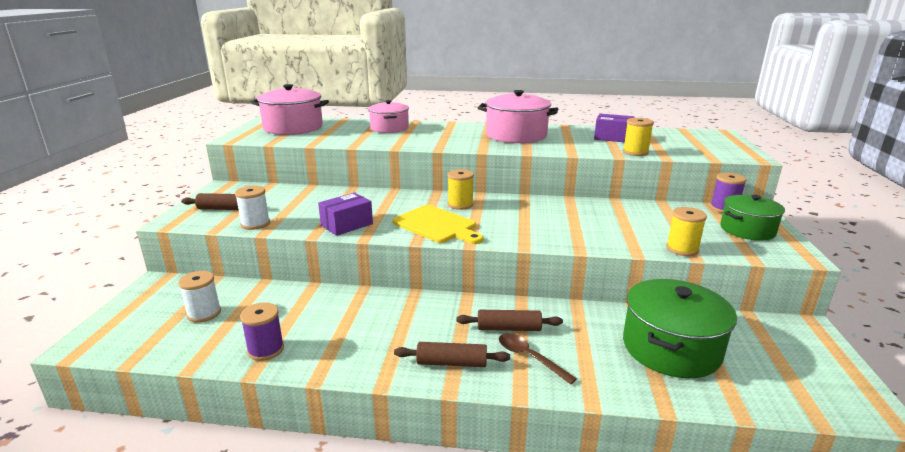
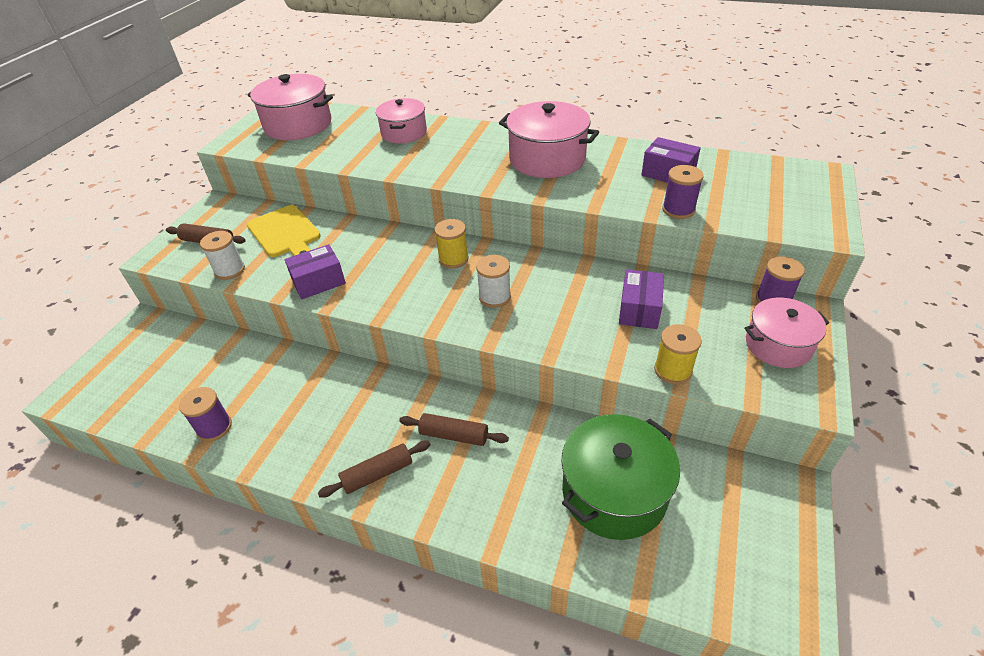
camera: 15 degrees right, 20 degrees up
(204, 313) = (174, 370): white spool -> white spool (494, 297)
(437, 225) = (412, 294): yellow cutting board -> yellow cutting board (285, 233)
(451, 363) = (377, 474): brown rolling pin -> brown rolling pin turned 45 degrees counterclockwise
(529, 357) = (457, 479): brown spoon -> none
(630, 220) = (639, 309): none -> purple box
(635, 152) = (678, 210): yellow spool -> purple spool
(747, 230) = (778, 345): green pot -> pink pot

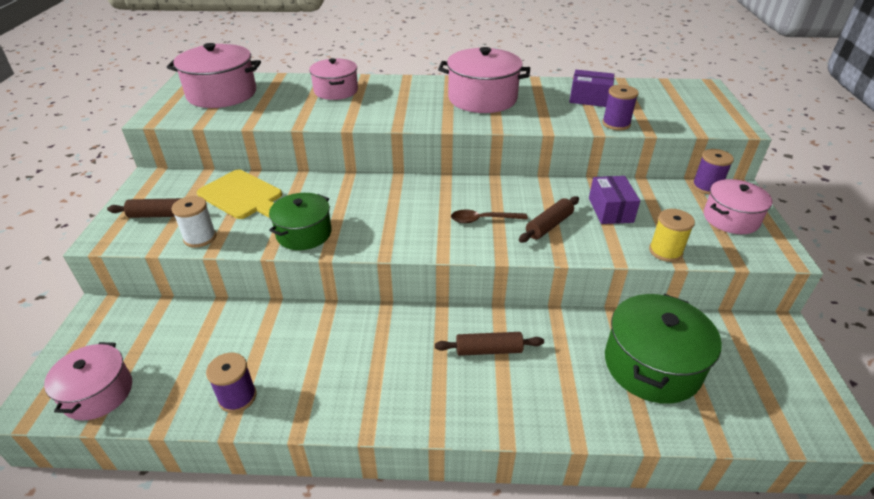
camera: 20 degrees left, 5 degrees down
(113, 397) = (98, 393): none -> pink pot
(318, 282) = (304, 233): purple box -> green pot
(377, 474) = (434, 400): brown rolling pin -> brown rolling pin (549, 225)
(453, 259) = (426, 195): yellow spool -> none
(494, 297) = (482, 220): white spool -> brown spoon

